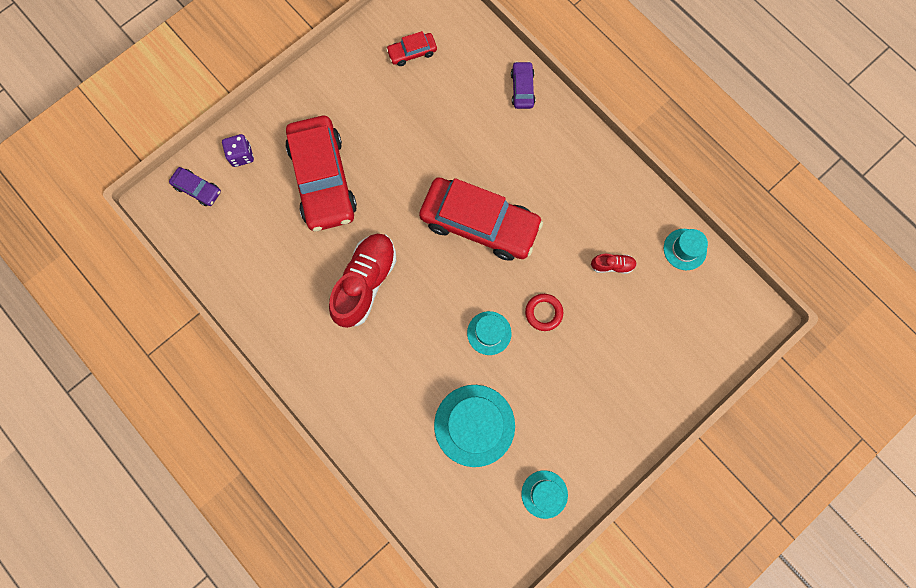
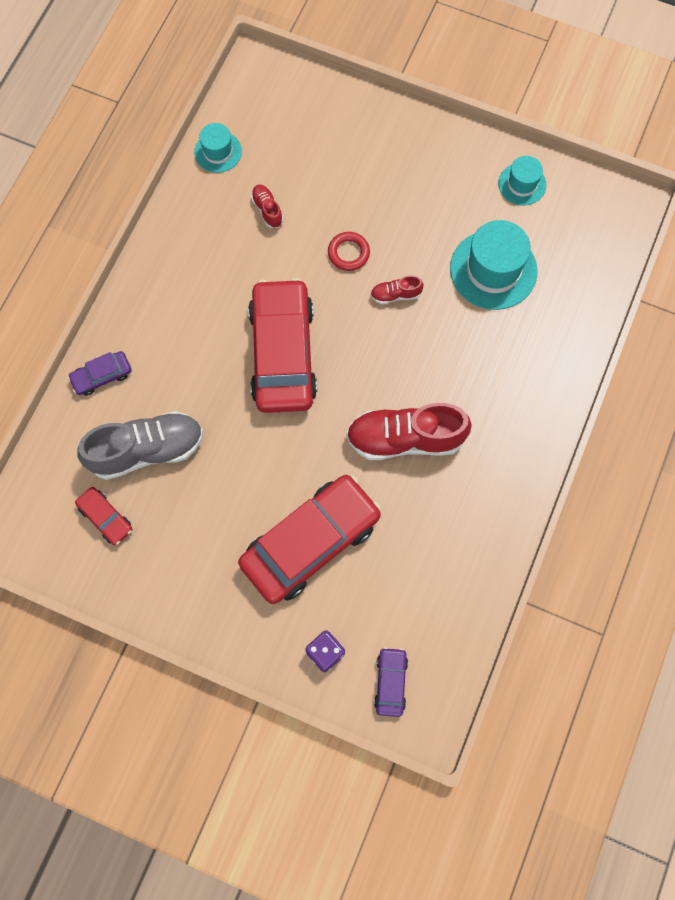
camera: 115 degrees left, 5 degrees down
(449, 97) = (147, 450): none -> grey shoe
(489, 333) = (395, 295): turquoise hat -> red shoe

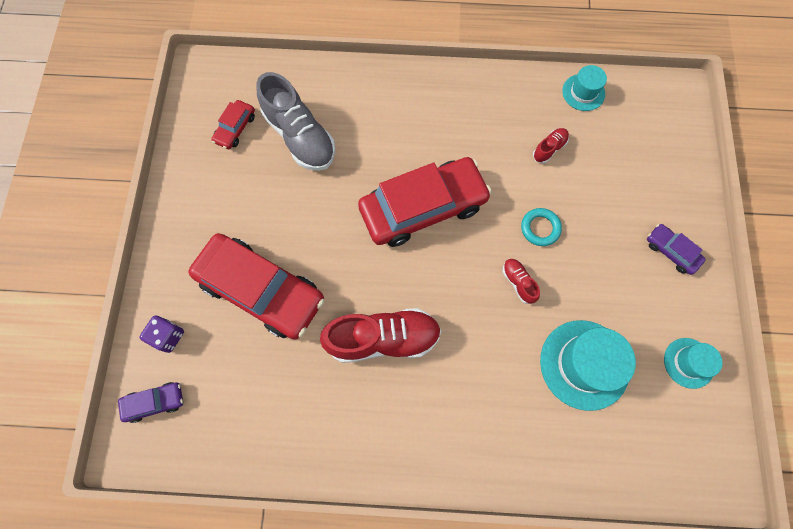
camera: 70 degrees right, 0 degrees up
(102, 376) = (350, 83): purple car -> purple car (671, 251)
(348, 253) = (540, 228): red ring -> turquoise ring
(405, 439) = (383, 338): red shoe -> red shoe turned 105 degrees clockwise

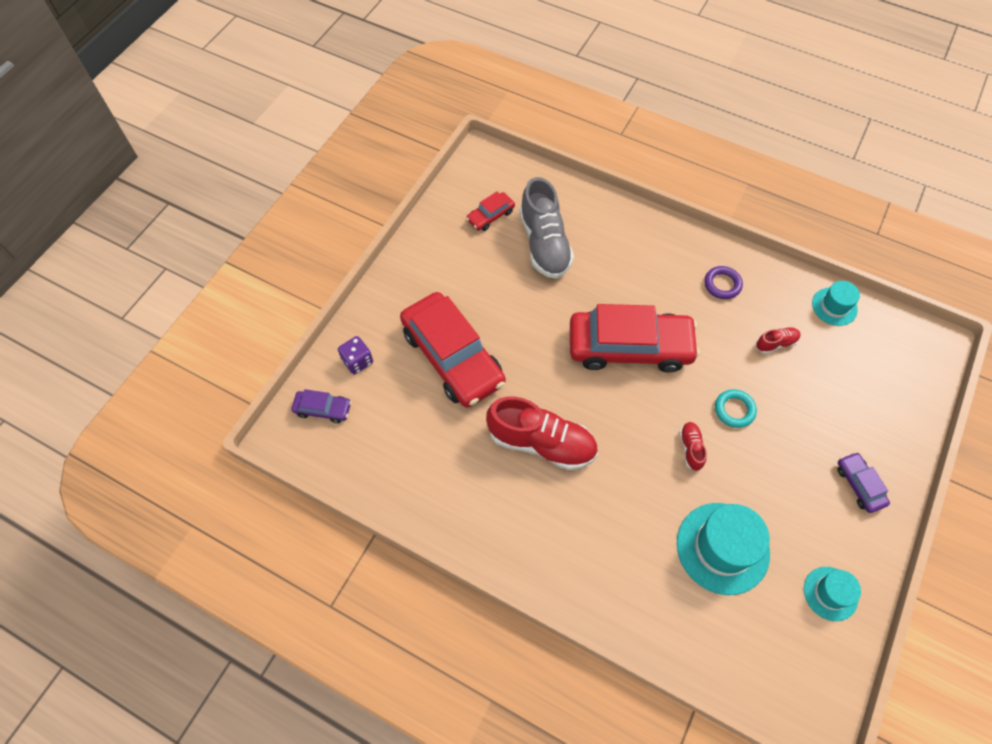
camera: 25 degrees right, 10 degrees down
(479, 111) = (722, 284): none -> purple ring

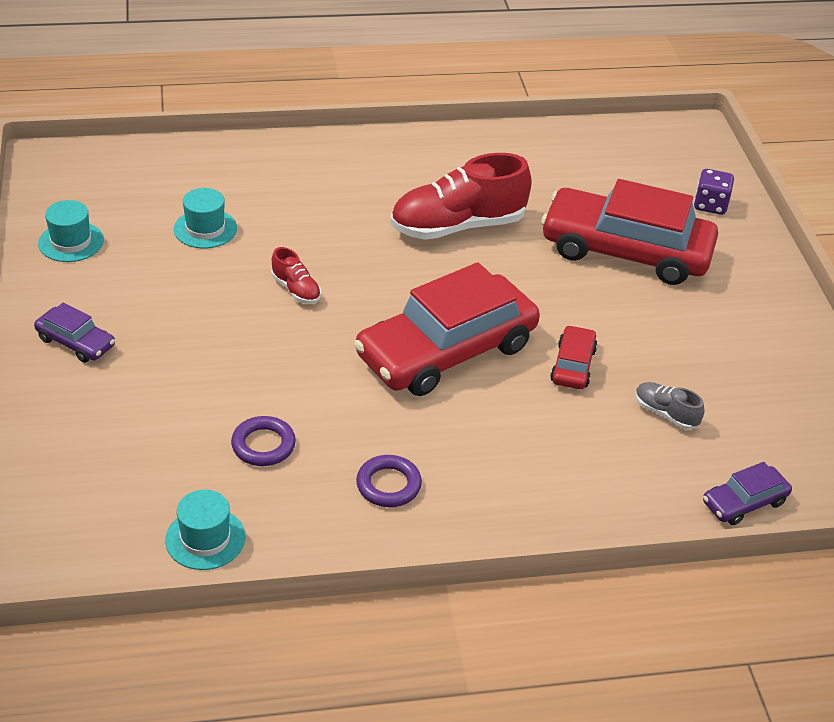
camera: 140 degrees right, 20 degrees down
(323, 409) = (689, 160): purple car -> purple car (744, 502)
(490, 216) = (769, 412): red car -> red car (573, 365)
(544, 244) = (665, 413): grey shoe -> grey shoe, size x0.45
(722, 548) = (205, 229): turquoise hat -> turquoise hat, size x0.56
(734, 410) = (270, 347): turquoise ring -> none
(776, 343) = (263, 445): red shoe -> purple ring

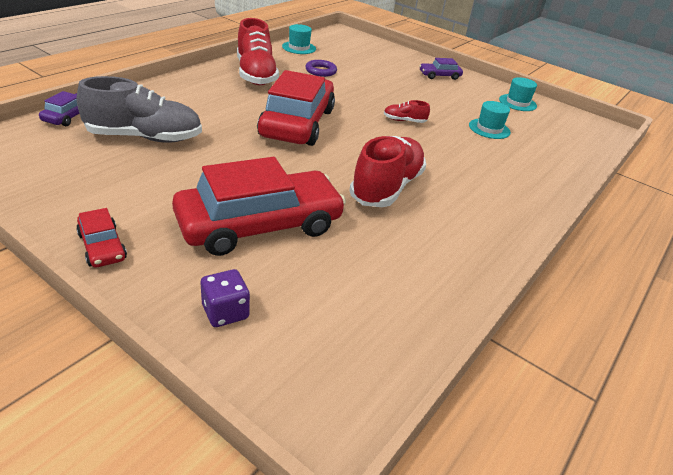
camera: 135 degrees right, 5 degrees down
(388, 485) = (256, 74): purple ring -> red shoe
(573, 365) = (222, 140): red car -> red car (102, 246)
(665, 413) = (145, 137): grey shoe -> grey shoe, size x2.21

